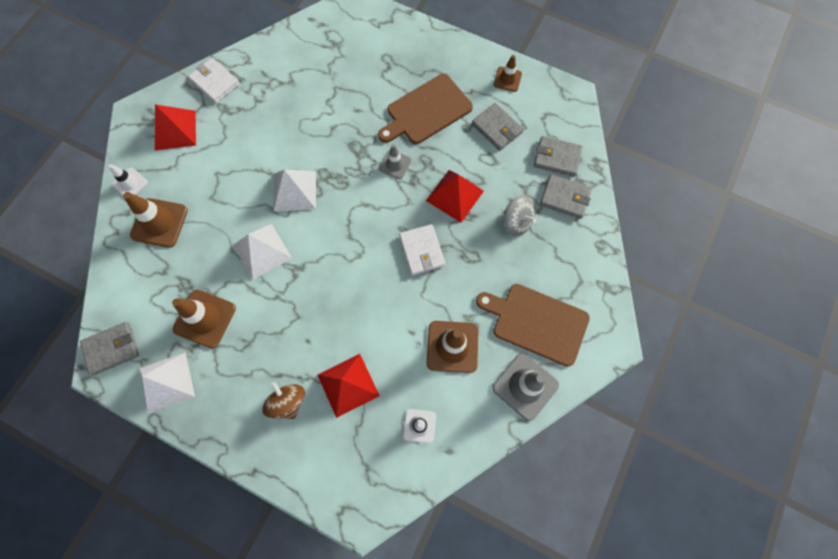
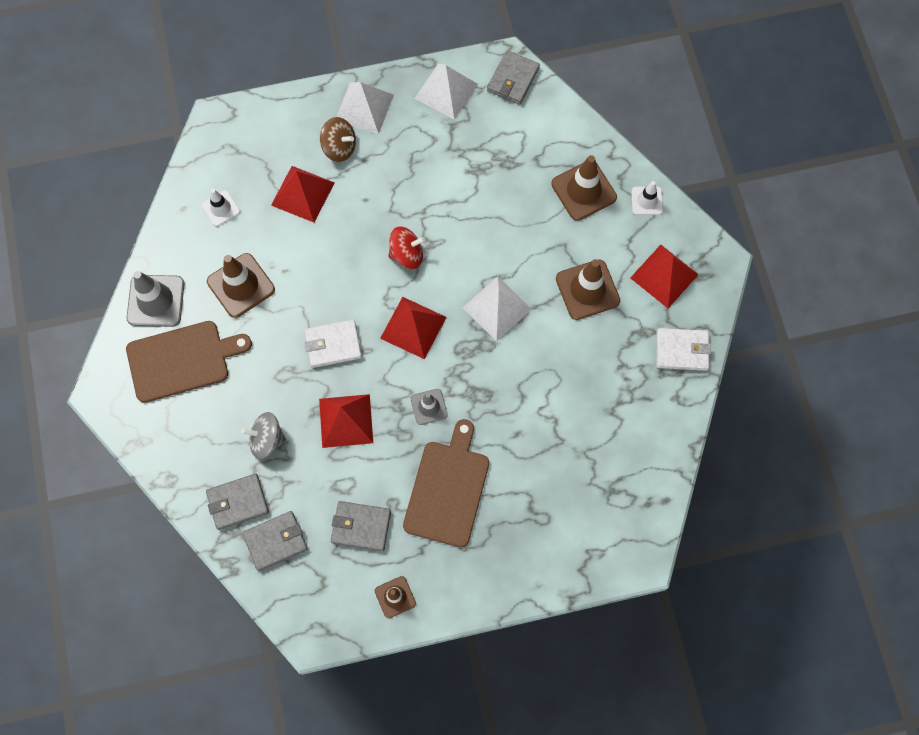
camera: 140 degrees right, 0 degrees up
(205, 318) = (464, 152): brown traffic cone -> brown traffic cone (587, 290)
(262, 251) = (472, 236): white pyramid -> white pyramid (364, 108)
(317, 274) = (407, 254): none -> red spinning top
(359, 220) = (413, 327): none -> red pyramid
(422, 251) = (333, 345): white wallet -> white wallet turned 45 degrees counterclockwise

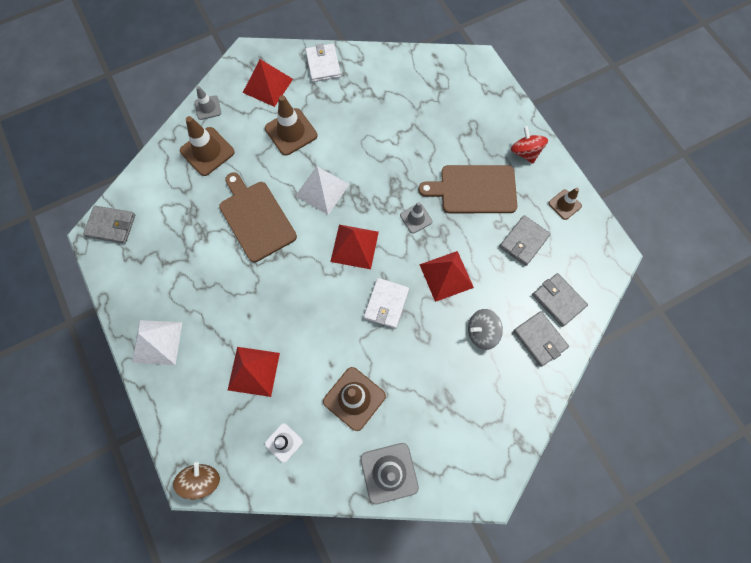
camera: 105 degrees left, 0 degrees up
(182, 360) = (436, 427): brown cutting board -> brown cutting board (256, 218)
(267, 440) = (482, 332): grey spinning top -> grey spinning top turned 90 degrees clockwise
(333, 345) = (386, 304): white wallet -> white wallet turned 45 degrees clockwise
(339, 147) = (201, 352): brown spinning top -> brown spinning top (202, 480)
(361, 526) = (523, 241): grey wallet -> grey wallet turned 45 degrees clockwise
(407, 254) = (292, 268): red spinning top -> red spinning top (525, 152)
(446, 91) = (130, 276): white pyramid -> none
(647, 201) = (208, 107): white traffic cone -> grey traffic cone

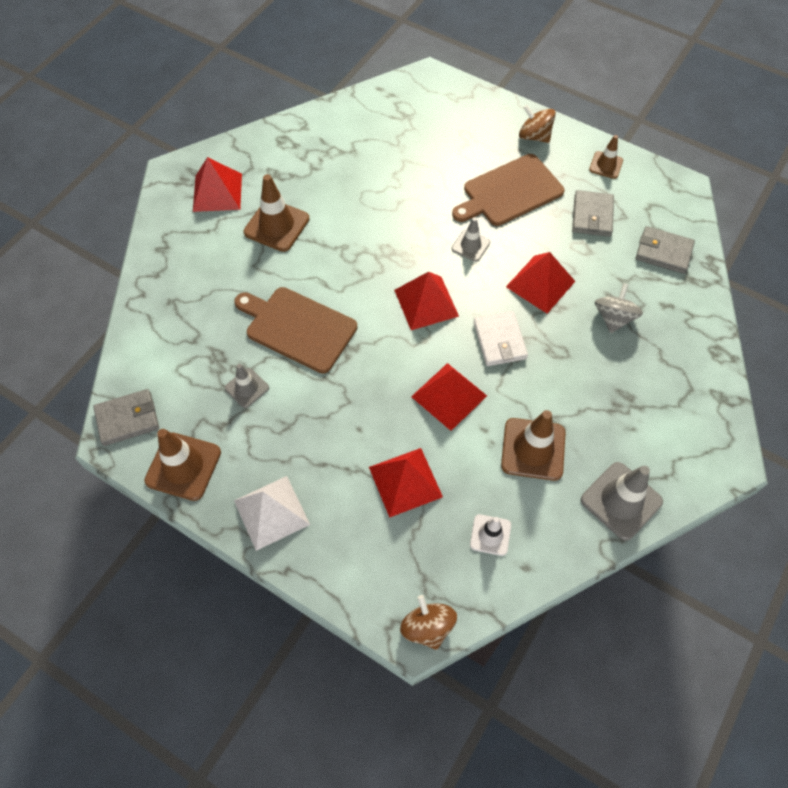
camera: 30 degrees left, 10 degrees down
(207, 151) = (192, 288): brown traffic cone -> brown traffic cone (183, 466)
(208, 107) = (162, 244): grey traffic cone -> grey traffic cone (247, 388)
(322, 190) = (352, 265): white pyramid -> none
(323, 65) = (266, 146): white wallet -> none
(323, 326) = (449, 396): none -> red pyramid
(482, 332) = (613, 318): grey spinning top -> grey spinning top turned 150 degrees clockwise
(525, 152) = (534, 136): red spinning top -> brown spinning top
(539, 339) = (672, 296): grey wallet -> none

